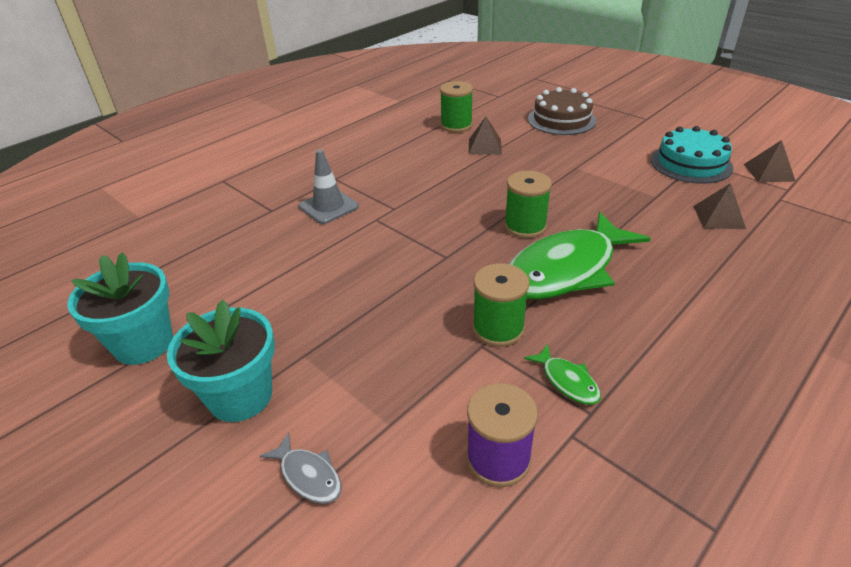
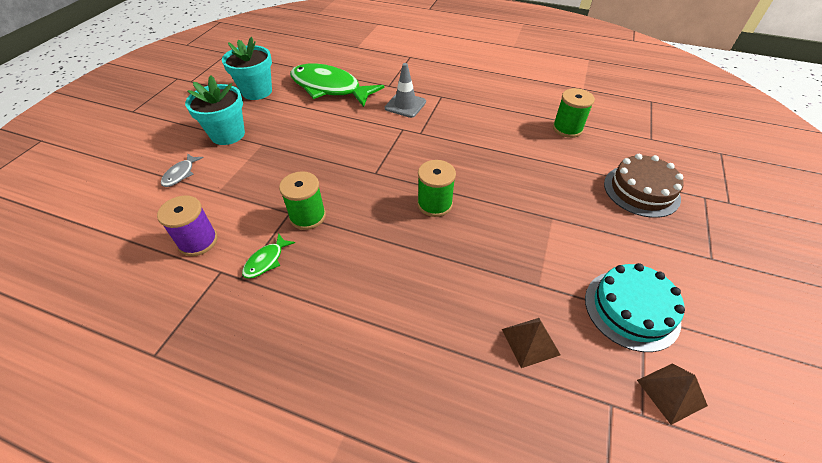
camera: 65 degrees right, 10 degrees up
(485, 146) = (545, 153): brown pyramid -> none
(566, 269) = (388, 239): green fish -> green fish (329, 88)

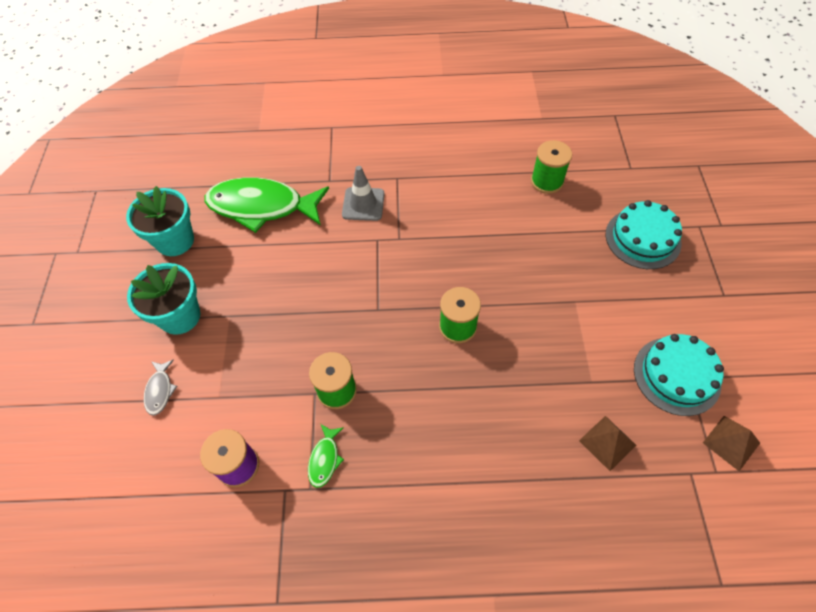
camera: 20 degrees left, 10 degrees up
(641, 190) = (643, 238): brown cake -> turquoise cake

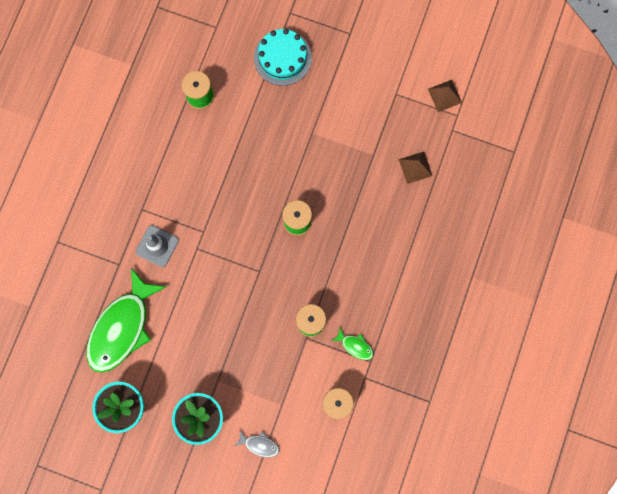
camera: 70 degrees left, 20 degrees up
(676, 375) = (391, 100): turquoise cake -> none

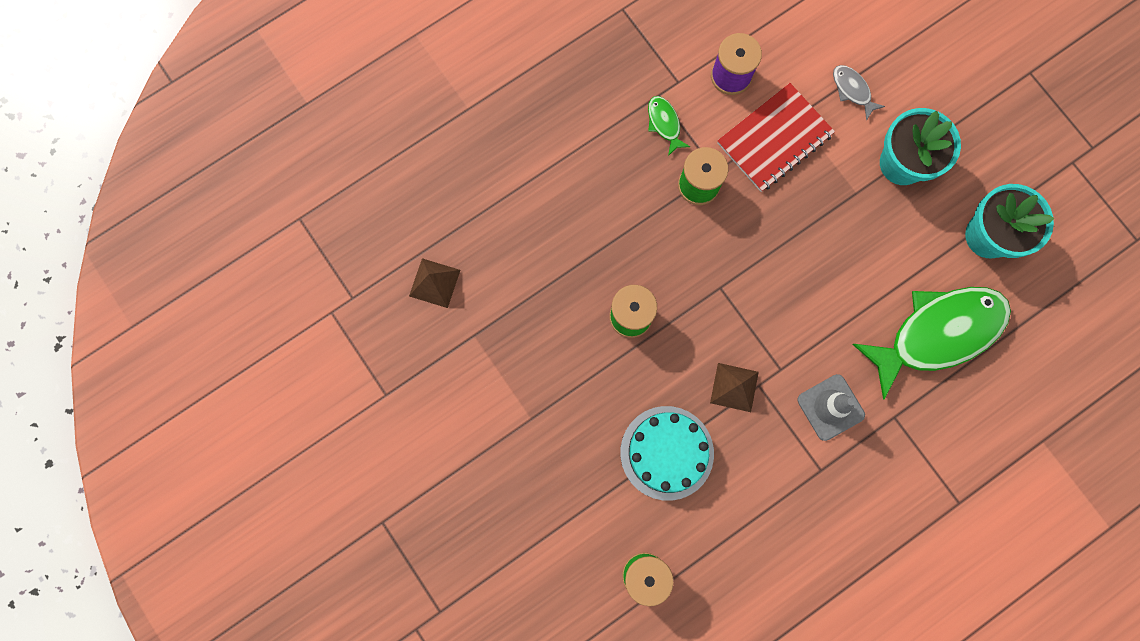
camera: 145 degrees left, 0 degrees up
(282, 58) = (496, 551): turquoise cake -> turquoise cake (667, 453)
(286, 381) = (774, 139): none -> red notebook
(444, 95) = (326, 348): brown pyramid -> brown pyramid (734, 387)

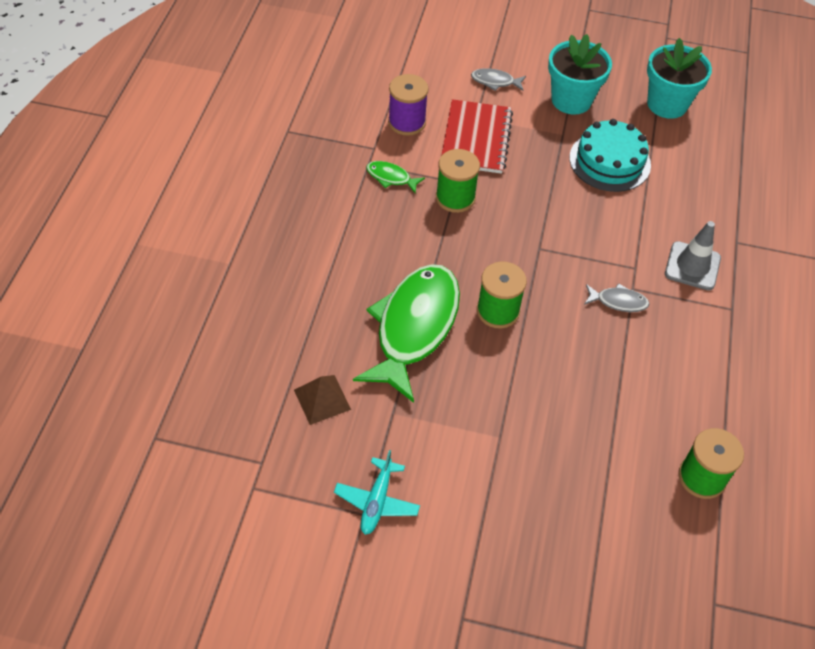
camera: 45 degrees left, 25 degrees down
(402, 393) = (377, 501): none -> turquoise plane
(667, 453) = (622, 380): turquoise cake -> turquoise cake (609, 161)
(734, 387) = (618, 301): brown pyramid -> grey fish
(937, 333) = (703, 176): green fish -> green fish (414, 327)

